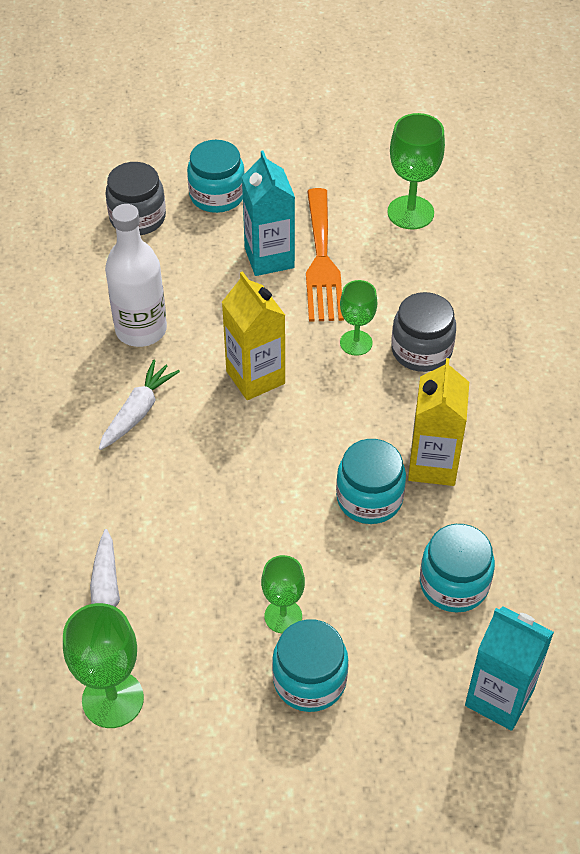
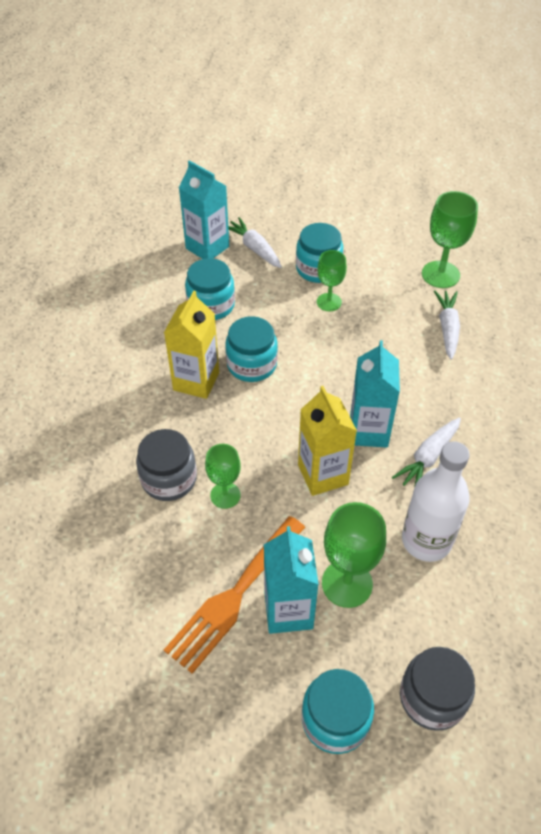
camera: 170 degrees left, 0 degrees up
(208, 432) = (368, 431): none -> turquoise carton
(322, 261) = (234, 596): orange fork -> orange fork turned 150 degrees counterclockwise
(410, 212) = (117, 651): green goblet -> green goblet (347, 583)
(422, 708) = (254, 248): none -> white carrot

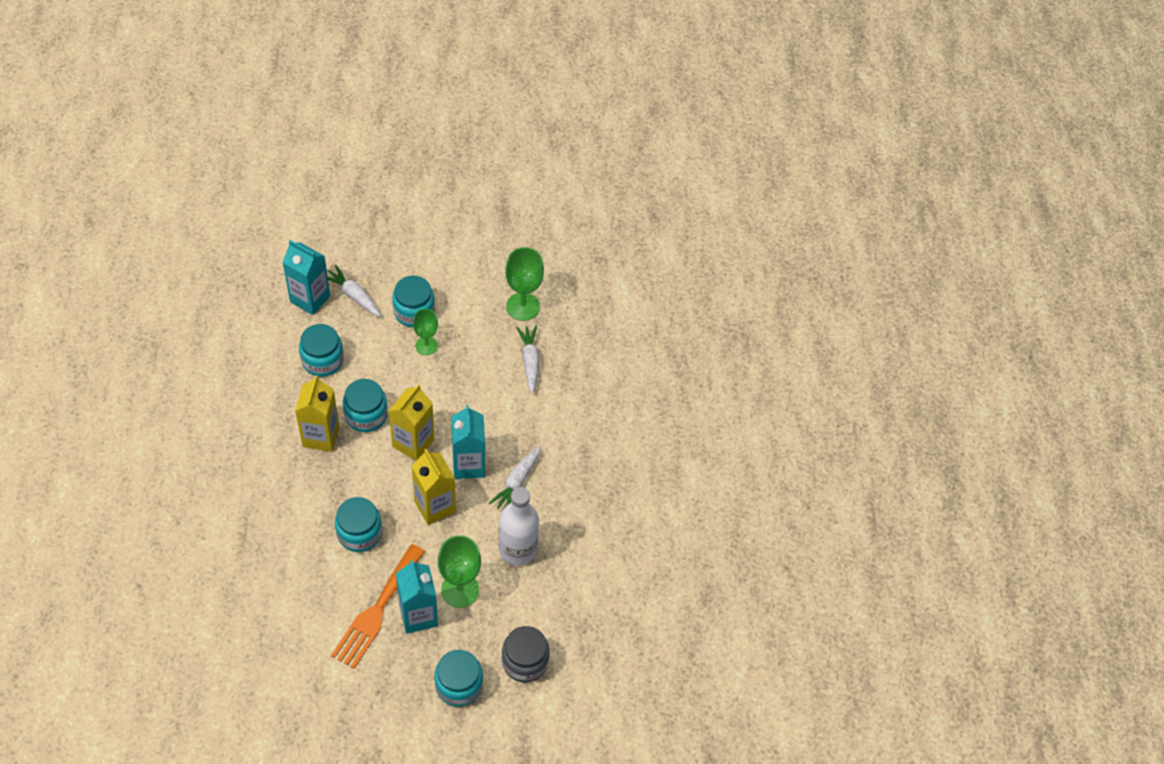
camera: 15 degrees left, 5 degrees up
(169, 479) = (312, 525): grey jar -> none
(225, 495) = (359, 533): green goblet -> turquoise jar
(303, 400) = (413, 443): none -> yellow carton

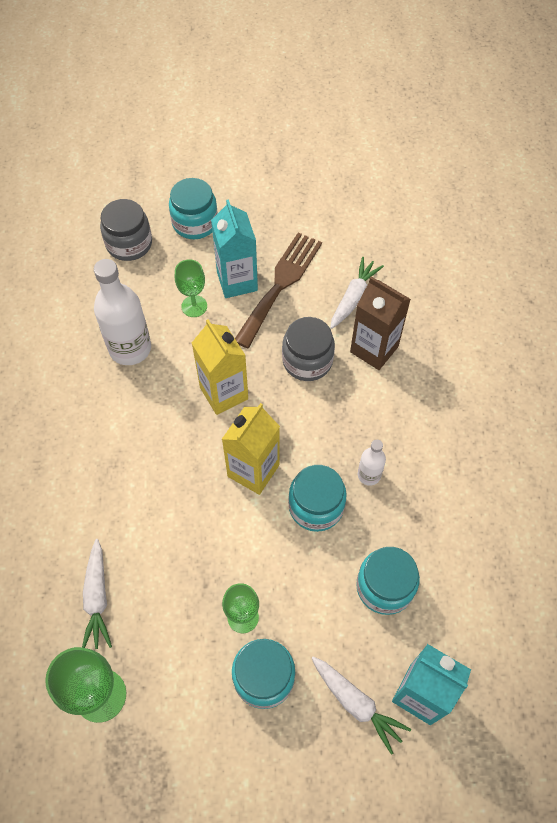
camera: 175 degrees left, 5 degrees up
(298, 542) = (374, 349): none -> brown carton
(321, 436) = (369, 475): yellow carton -> white bottle
(359, 533) = (307, 361): turquoise jar -> grey jar
(377, 610) = (280, 284): orange fork -> brown fork
(460, 590) = (194, 306): green goblet -> green goblet, size x0.64
(468, 465) = (184, 445): turquoise carton -> none
(516, 482) = (126, 425): white carrot -> white carrot (354, 297)

